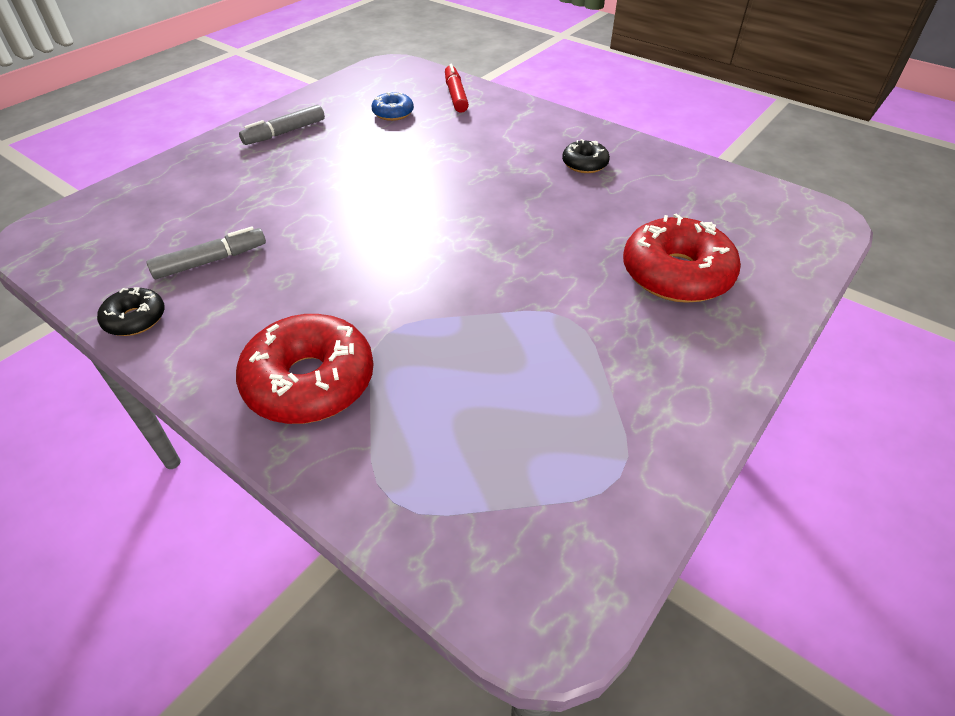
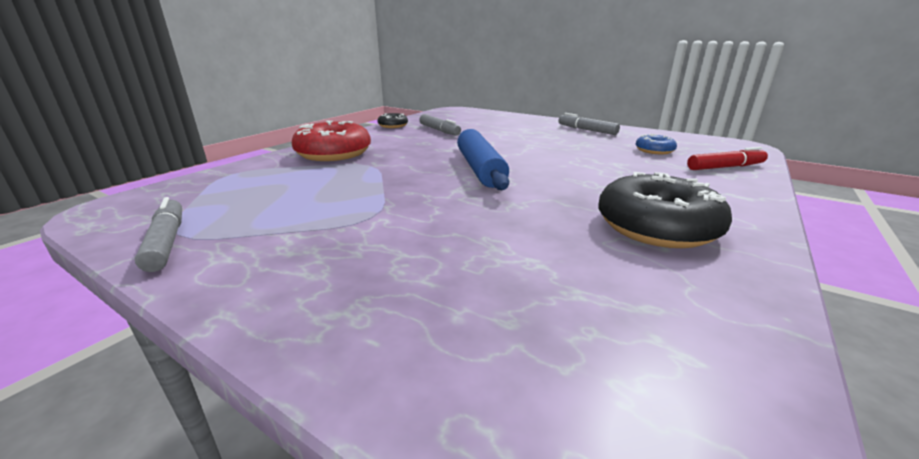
camera: 85 degrees right, 20 degrees down
(427, 235) = (479, 169): none -> blue rolling pin
(584, 164) = (656, 227): black donut -> black donut, size x1.95
(640, 478) = (166, 242): none -> grey marker
(676, 274) = (438, 278): red donut -> none

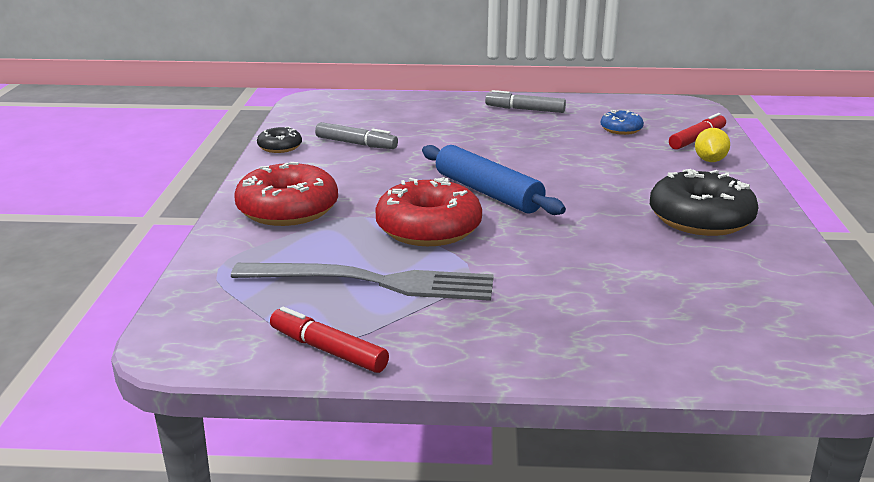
camera: 30 degrees left, 0 degrees up
(166, 242) = (328, 350): grey marker -> red marker
(293, 204) = (373, 282): none -> grey fork
(397, 181) = (428, 228): none -> red donut
(722, 183) = (710, 160): none -> yellow lemon

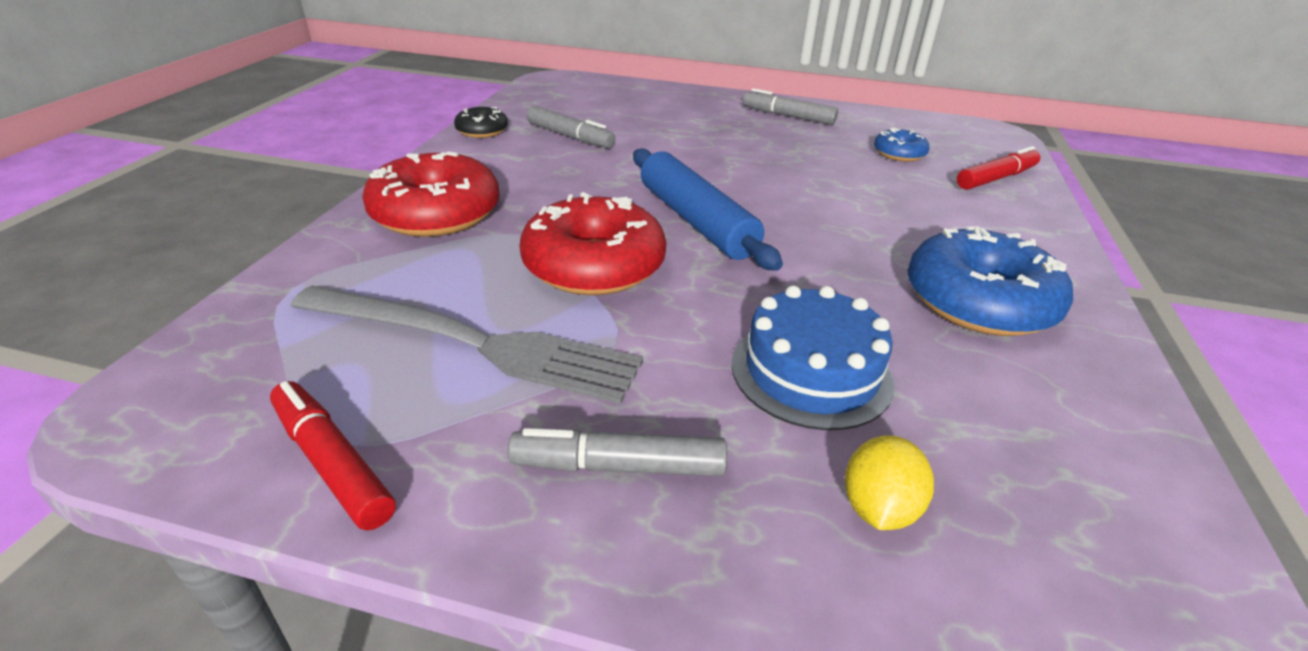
camera: 10 degrees right, 10 degrees up
(506, 328) = (619, 466): none -> grey marker
(604, 269) = (811, 372): none -> blue cake
(700, 219) = (978, 301): black donut -> blue donut
(710, 160) = (1008, 211): yellow lemon -> yellow lemon (878, 508)

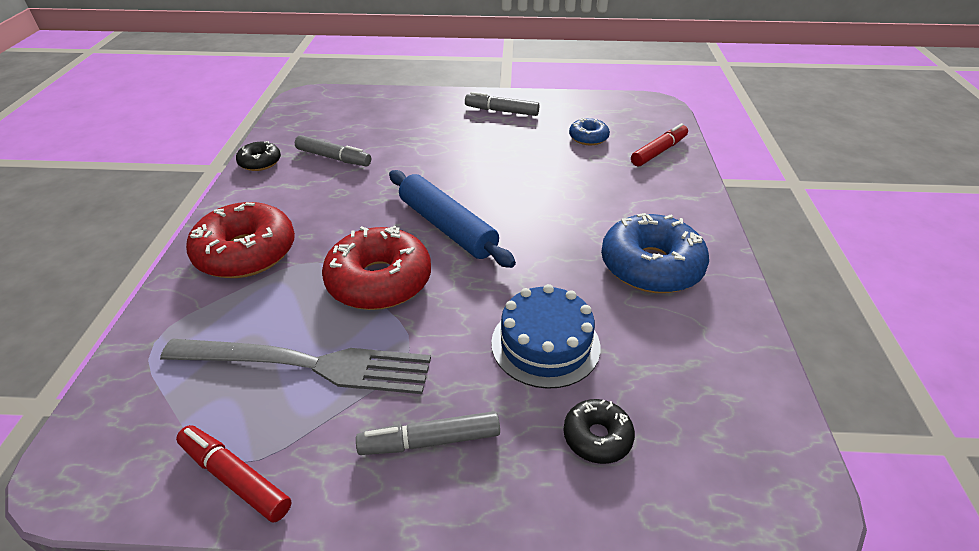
camera: 10 degrees left, 5 degrees up
(878, 508) = (597, 437): yellow lemon -> black donut

